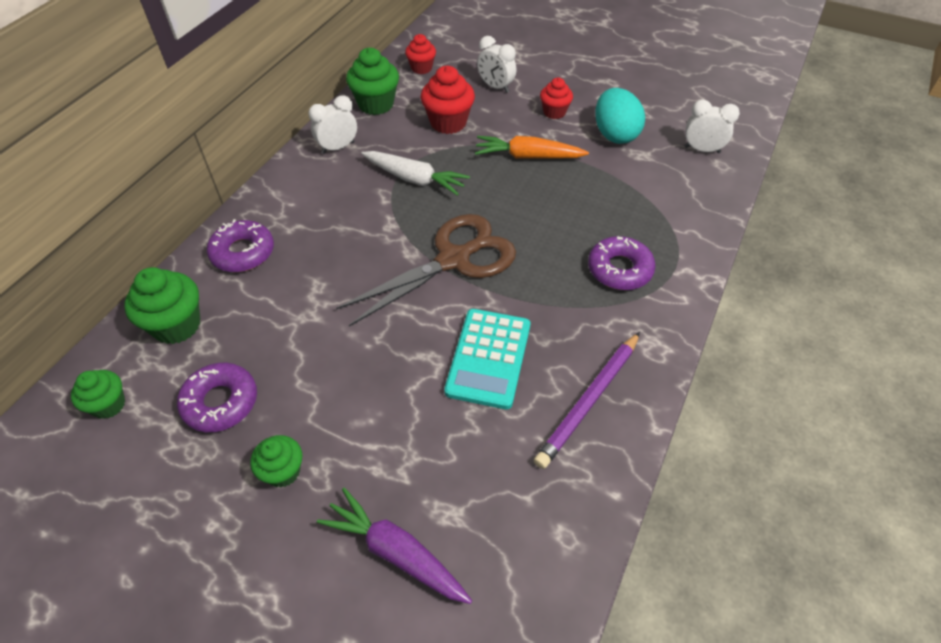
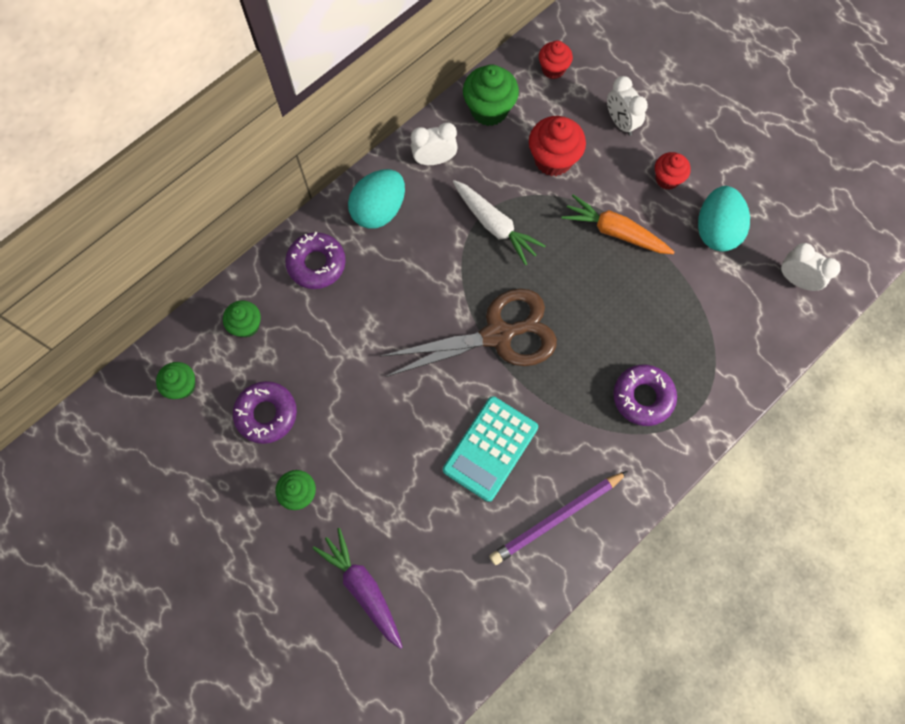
camera: 20 degrees right, 20 degrees up
(177, 325) = (247, 325): green cupcake -> green cupcake, size x0.63
(296, 195) = (379, 210): none -> turquoise egg

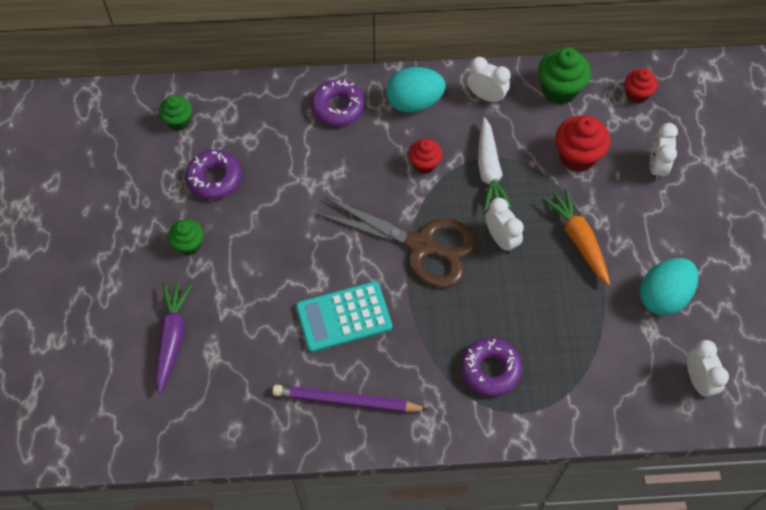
camera: 40 degrees right, 10 degrees down
(247, 325) = (254, 113): green cupcake -> none
(556, 278) = (501, 239): none -> white clock
(667, 179) = (657, 232): red cupcake -> red cupcake (424, 164)

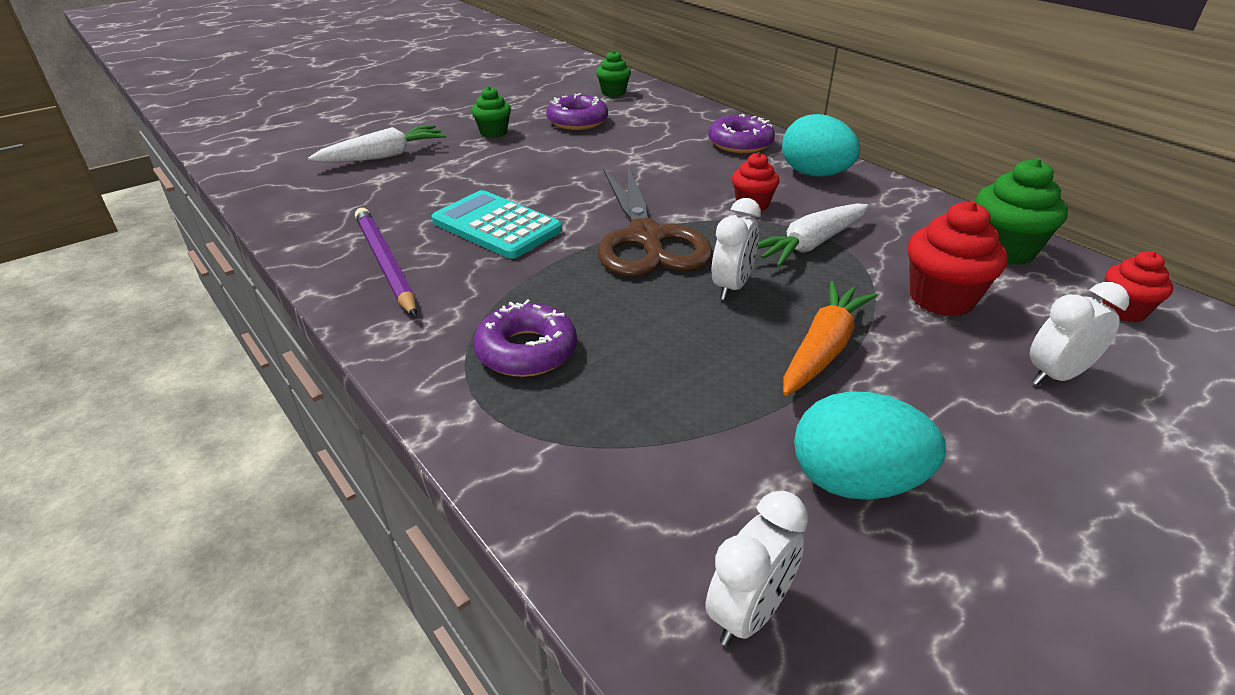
camera: 55 degrees right, 25 degrees down
(172, 337) = (384, 156): purple carrot -> white carrot
(486, 96) = (900, 208): white clock -> none

